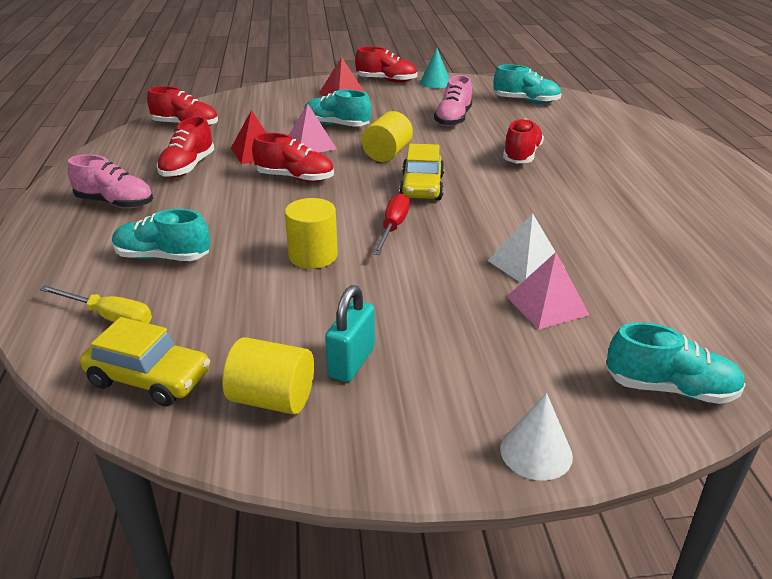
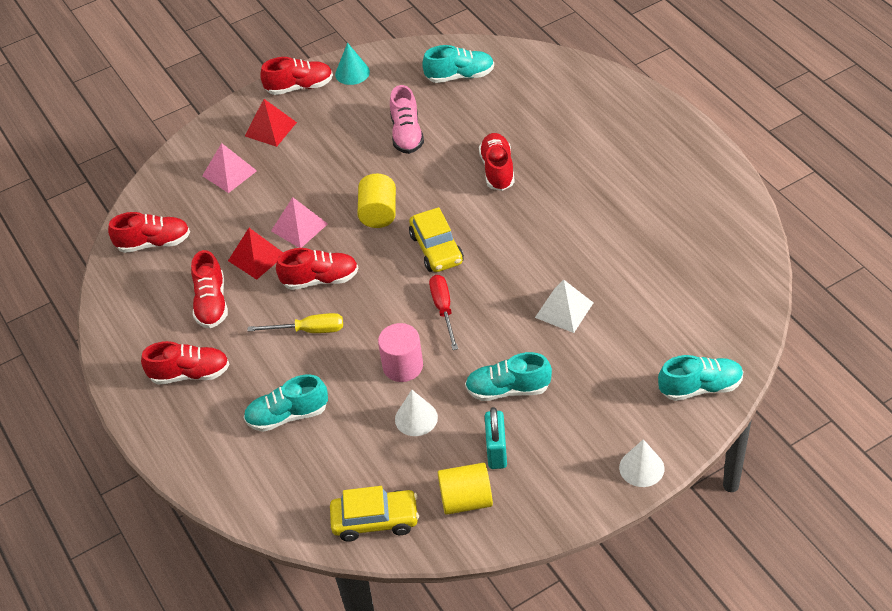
camera: 20 degrees left, 15 degrees up
(109, 317) = (301, 486): yellow screwdriver -> yellow screwdriver (308, 330)
(115, 203) = (190, 374): pink shoe -> red shoe
(287, 301) = (416, 418): none -> white cone
(313, 256) = (403, 366): yellow cylinder -> pink cylinder
(336, 125) = (302, 186): turquoise shoe -> turquoise shoe (508, 389)
(547, 305) = (597, 346): pink pyramid -> pink pyramid (229, 173)

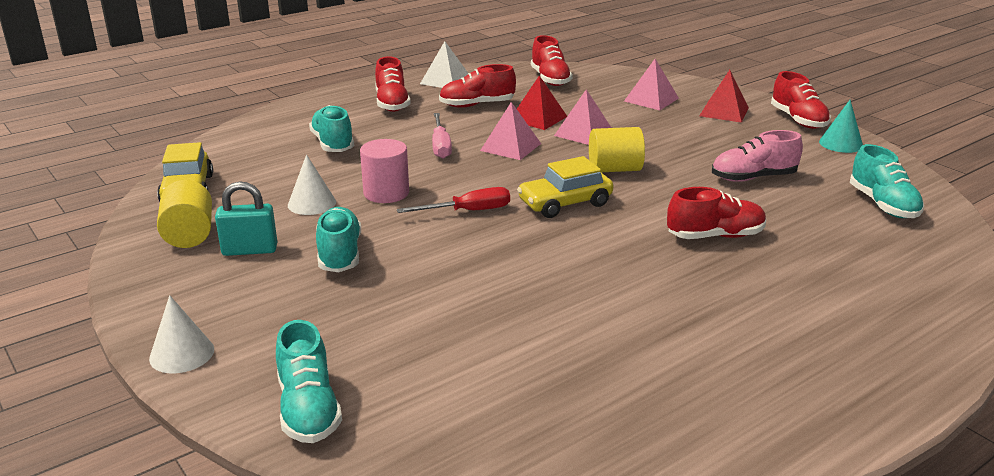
camera: 80 degrees right, 20 degrees down
(308, 330) = (440, 146): yellow screwdriver -> pink screwdriver
(320, 279) = (510, 147): red shoe -> pink pyramid
(564, 310) = (467, 290): white pyramid -> white pyramid (445, 80)

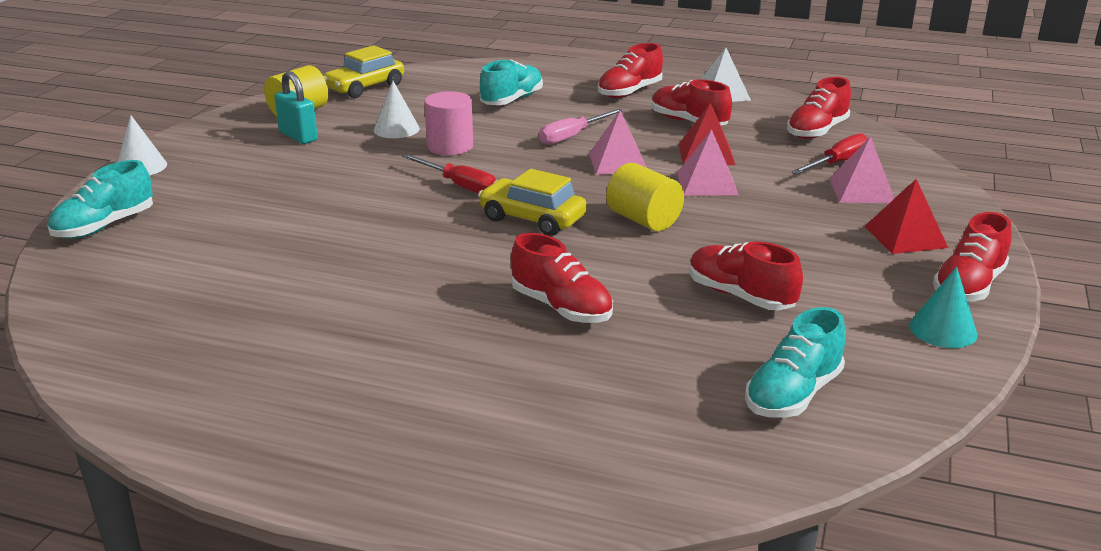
camera: 55 degrees right, 0 degrees up
(340, 254) = (326, 165): turquoise shoe -> none
(605, 91) = (837, 163): none -> red screwdriver
(753, 178) = (740, 296): pink shoe -> red shoe

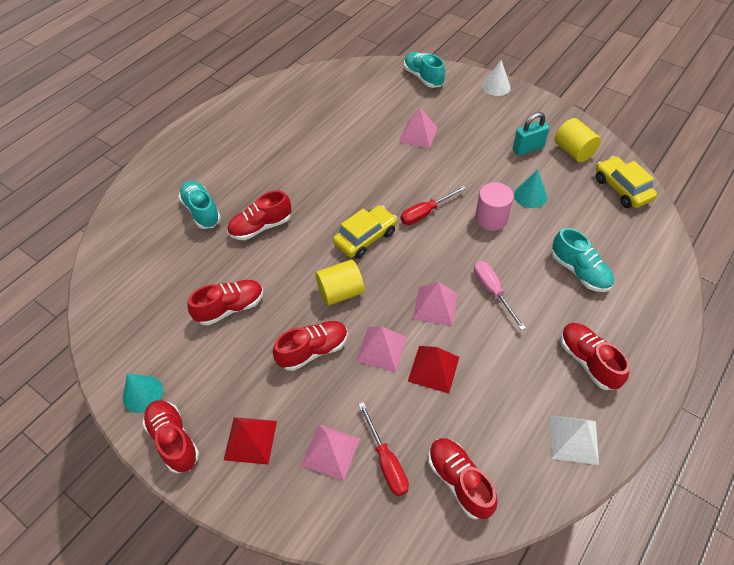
camera: 110 degrees right, 25 degrees up
(278, 211) = (418, 135): none -> pink pyramid
(396, 129) = (530, 196): white cone -> turquoise cone
(688, 122) = (505, 382): red shoe -> red shoe (313, 350)
(793, 394) = (137, 294): turquoise shoe -> turquoise shoe (202, 211)

